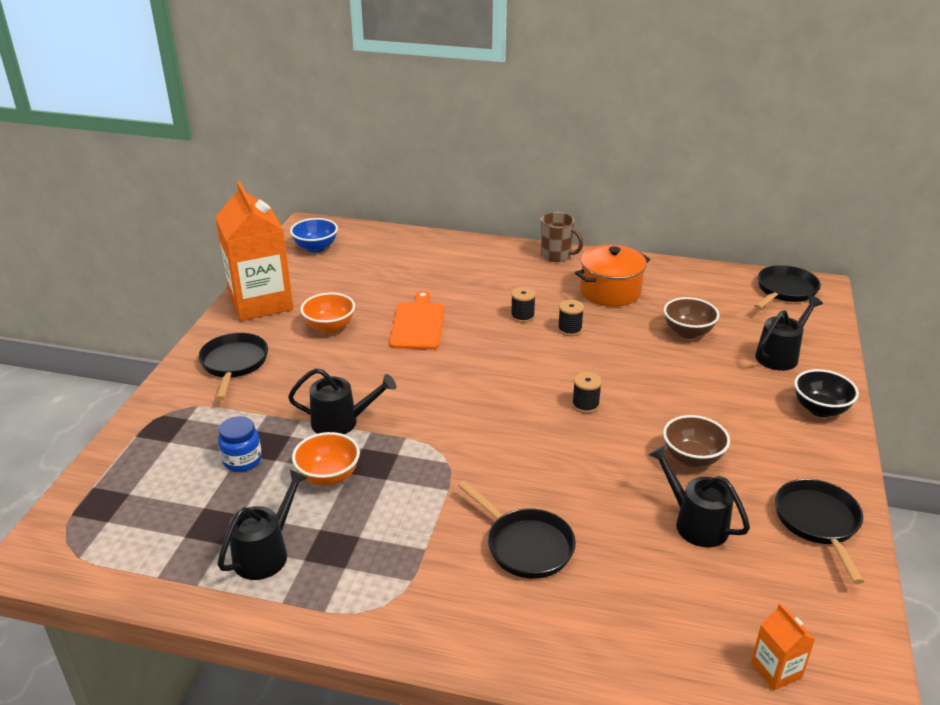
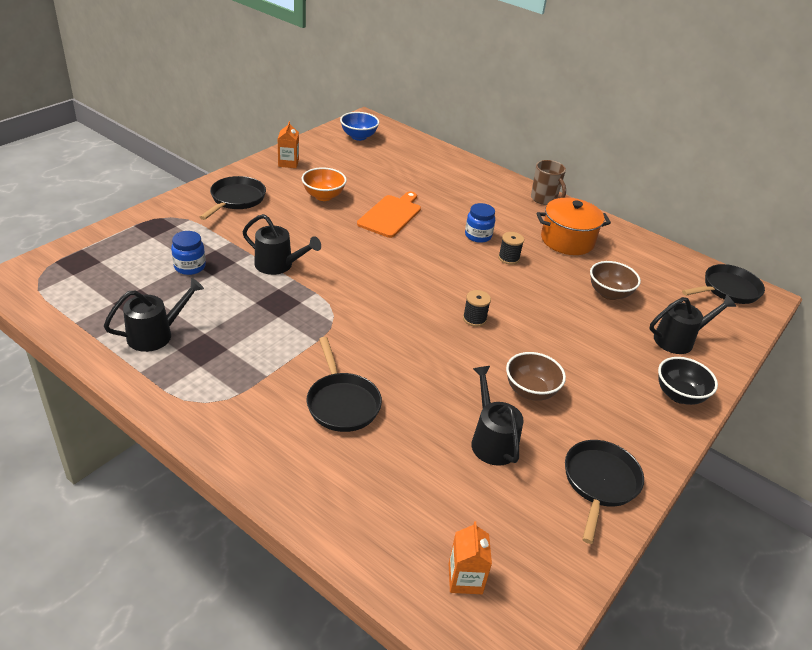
camera: 20 degrees right, 5 degrees up
(261, 302) = (288, 163): orange carton -> orange carton, size x0.42
(328, 476) = (239, 299): orange bowl -> none
(522, 316) = (478, 236): black spool -> blue jar

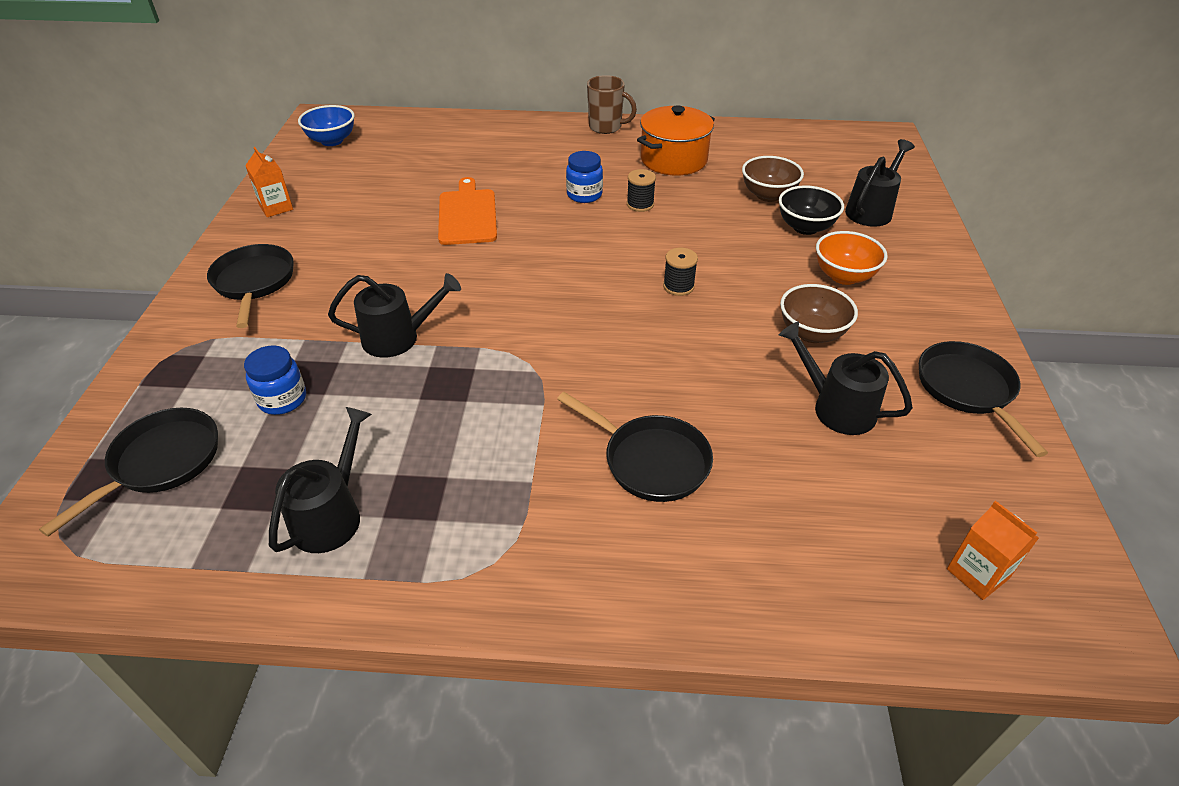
camera: 30 degrees left, 5 degrees up
(323, 196) = (364, 228): orange bowl -> orange bowl (844, 276)
(679, 395) = (930, 263): black bowl -> black bowl (805, 227)
(727, 289) = (855, 143): black pan -> black pan (161, 462)

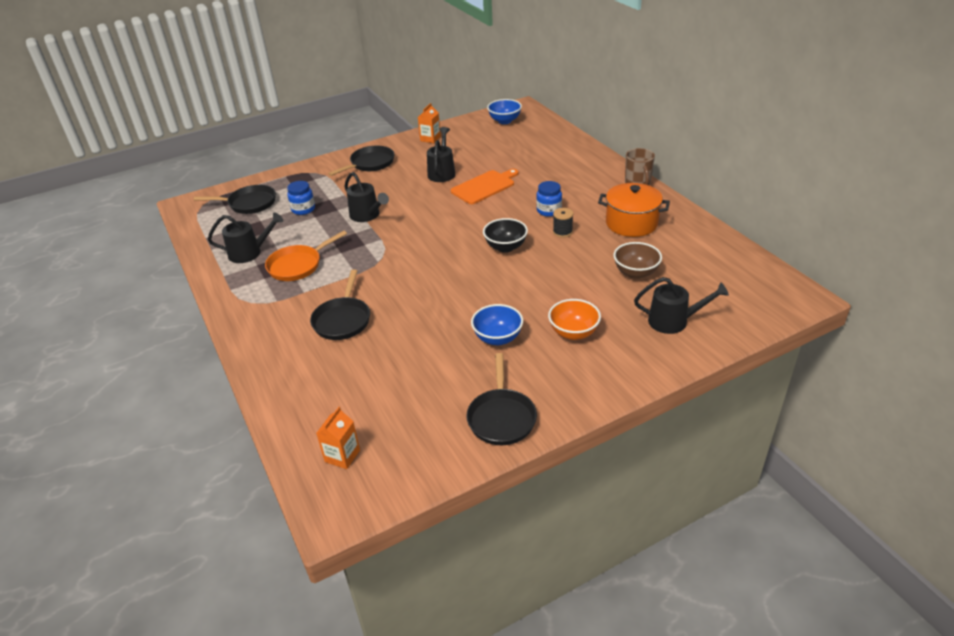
camera: 60 degrees right, 5 degrees down
(447, 463) = (298, 265): none -> orange pan
(678, 286) = (493, 276): black spool -> none
(805, 227) = (614, 300): black bowl -> black bowl (505, 247)
(811, 333) = (497, 338): brown bowl -> blue bowl
(836, 407) = (436, 368): black watering can -> black watering can (442, 172)
(968, 390) = (501, 417): black pan -> black pan turned 135 degrees clockwise

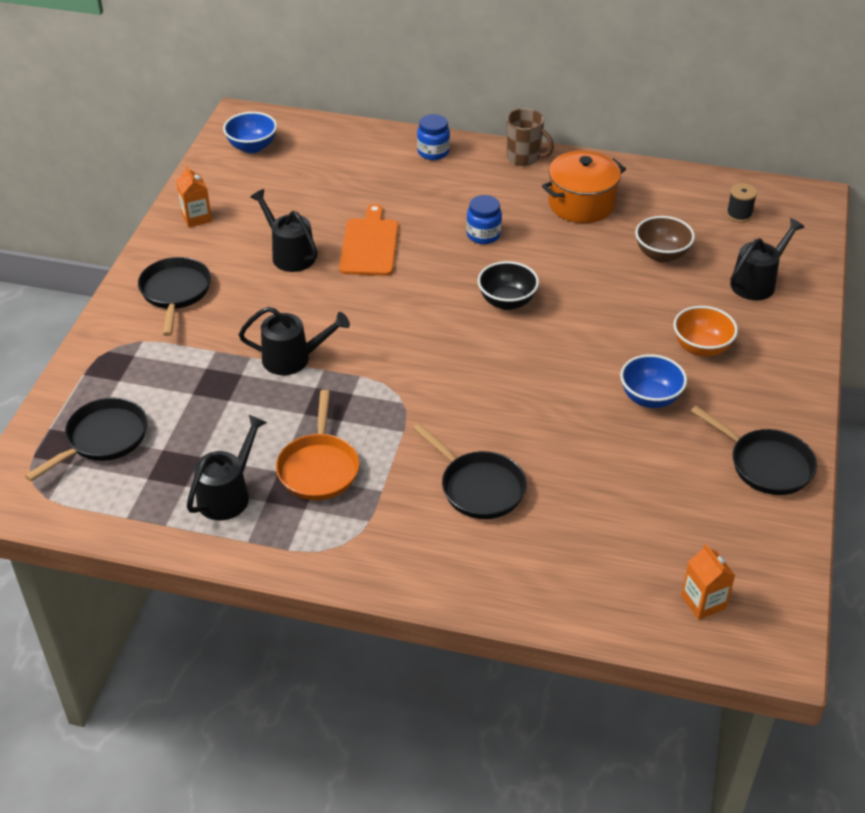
camera: 50 degrees left, 5 degrees up
(303, 209) = (195, 400): blue jar -> blue jar (433, 152)
(562, 232) = (534, 251): black spool -> black spool (739, 215)

